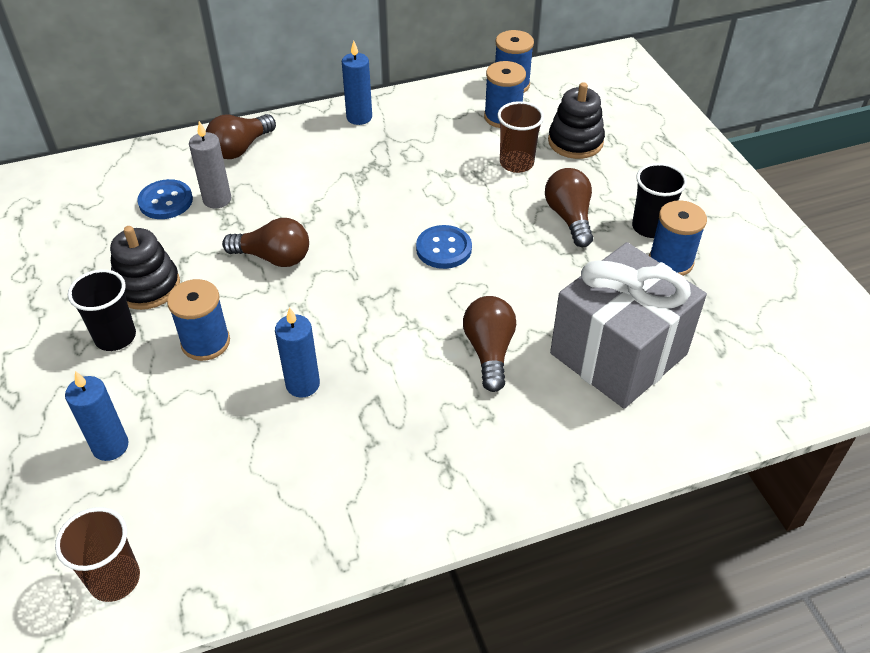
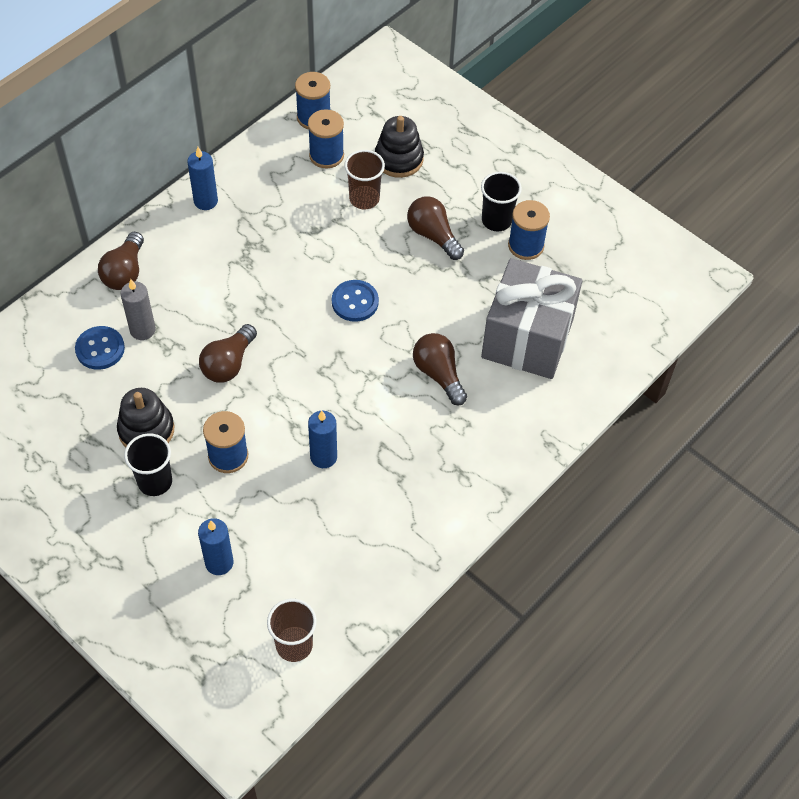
camera: 30 degrees left, 10 degrees up
(274, 257) = (228, 364): brown light bulb -> brown light bulb turned 135 degrees clockwise

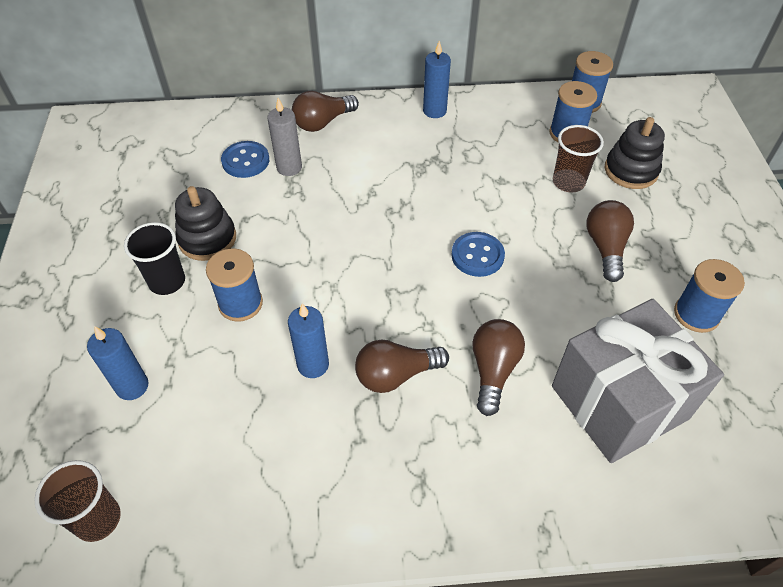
camera: 45 degrees right, 5 degrees down
(228, 364) = (322, 233): brown light bulb -> brown light bulb (396, 375)
(496, 220) = (684, 273): black cup -> none

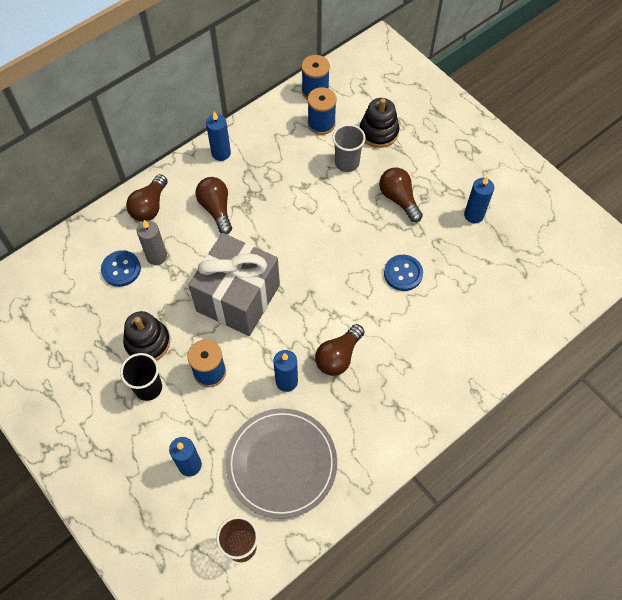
camera: 35 degrees left, 10 degrees up
(227, 453) = (281, 463): none -> grey plate
(477, 255) = (328, 250): blue button -> blue button (403, 273)
(493, 370) = (389, 319): brown light bulb -> brown light bulb (216, 209)
(568, 182) = (347, 163): brown cup -> grey cup
(619, 402) = (466, 295): grey gift -> grey gift (238, 298)
(696, 314) = (474, 215): blue spool -> blue candle

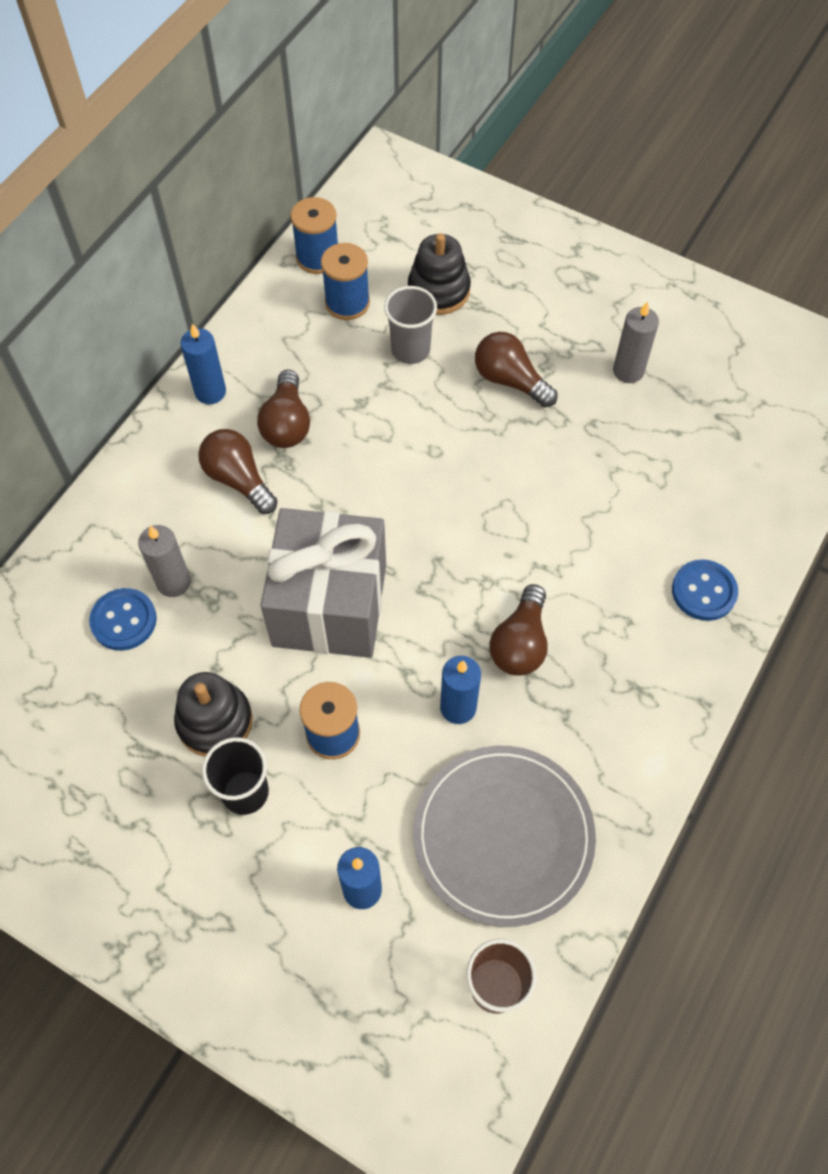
camera: 20 degrees left, 0 degrees up
(149, 206) = (130, 508): brown light bulb -> brown light bulb (287, 423)
(403, 273) = (563, 488): blue button -> blue button (704, 591)
(474, 215) = (628, 371): blue candle -> grey candle

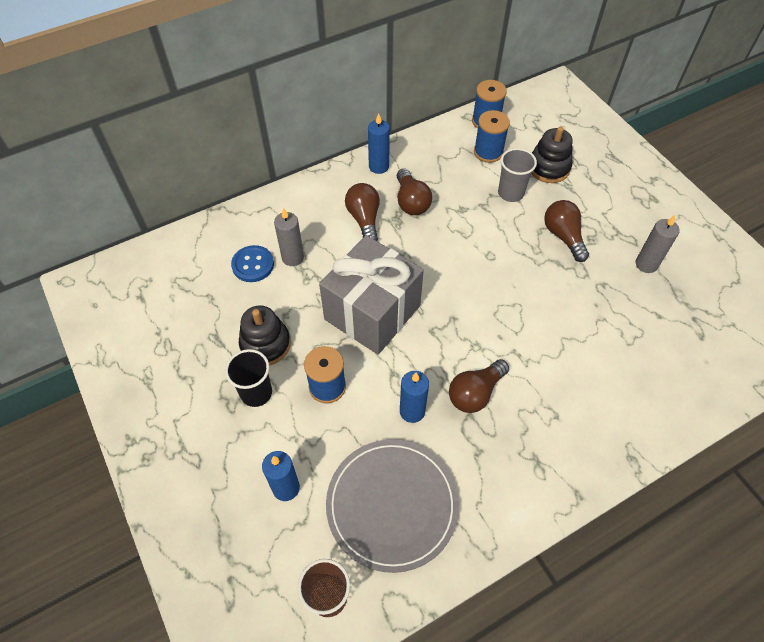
camera: 30 degrees right, 5 degrees down
(287, 423) = (411, 202): brown light bulb -> brown light bulb turned 45 degrees counterclockwise
(704, 591) = (620, 423): blue button -> none

